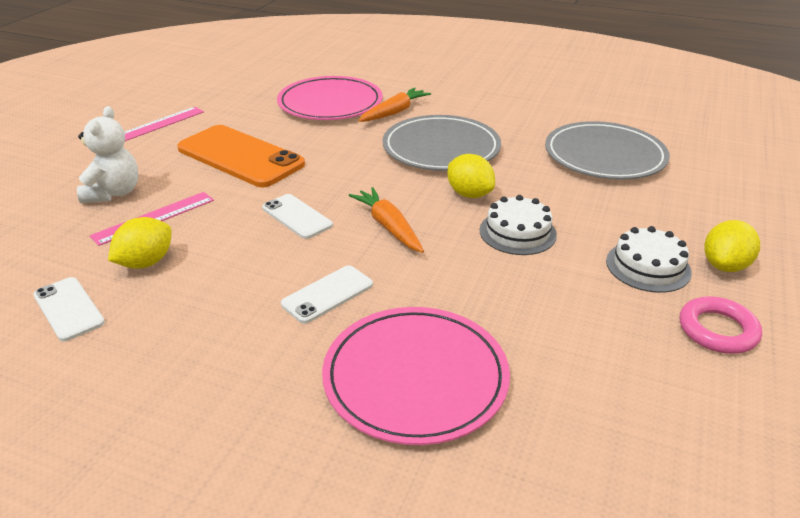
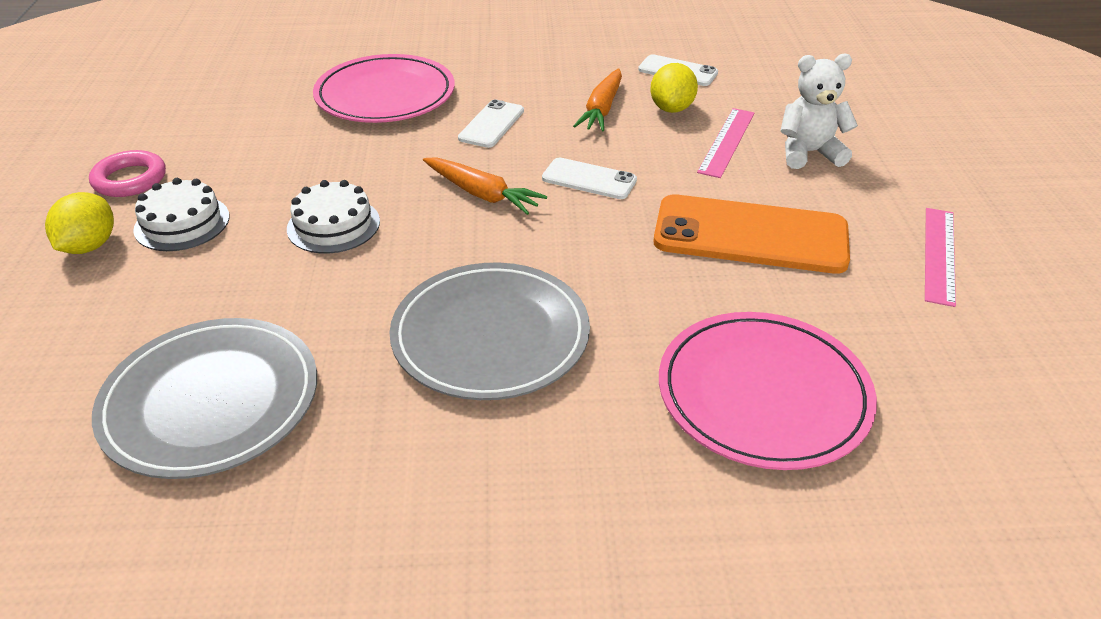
camera: 155 degrees right, 5 degrees up
(114, 193) = (809, 153): white teddy bear -> white teddy bear turned 105 degrees clockwise
(394, 112) = (628, 407): orange carrot -> orange carrot (602, 109)
(469, 194) = (410, 261): yellow lemon -> none

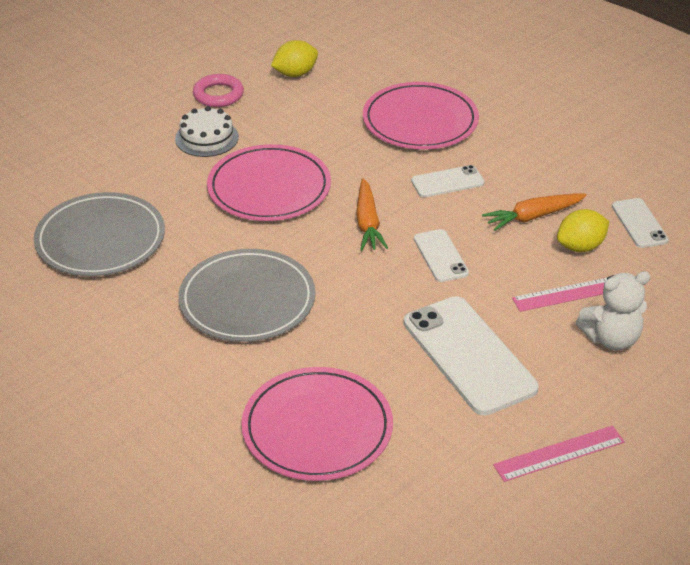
camera: 50 degrees right, 0 degrees up
(89, 246) = (154, 124): yellow lemon -> yellow lemon (295, 74)
(333, 225) = (269, 188): white cake -> pink plate
(750, 235) = (469, 355): orange phone -> white phone
(809, 153) = (611, 339): white teddy bear -> white teddy bear turned 120 degrees clockwise

